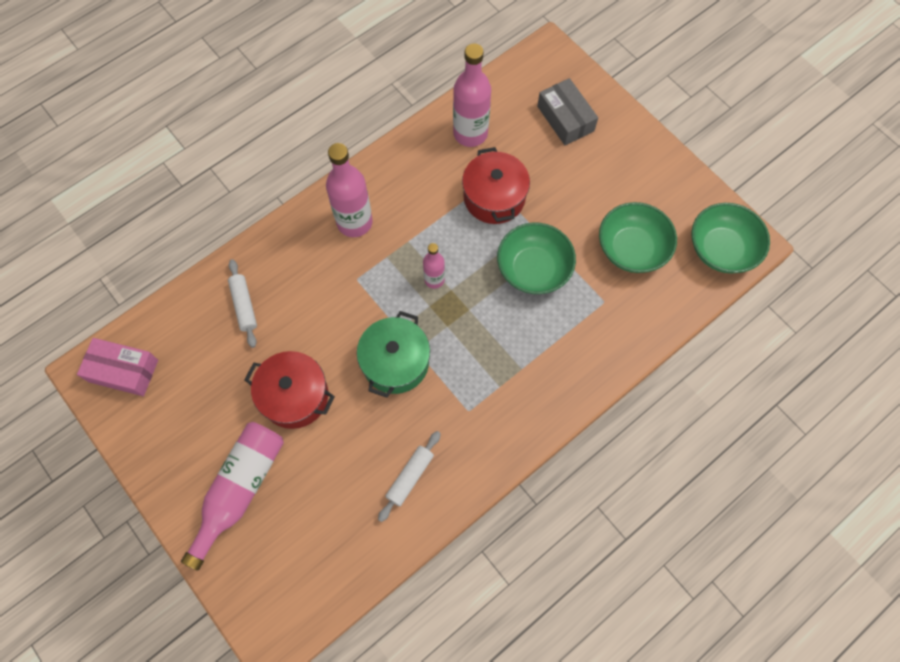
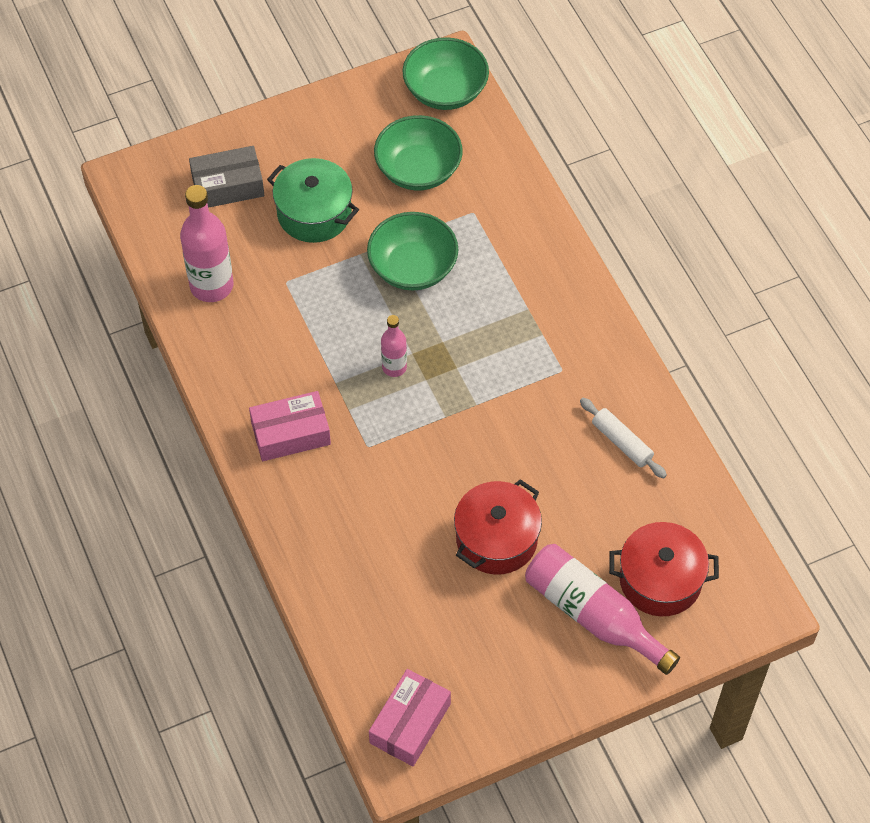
camera: 75 degrees left, 10 degrees down
(244, 305) = (364, 574): white rolling pin -> none
(354, 222) = (291, 433): pink bottle -> pink box
(395, 362) = (485, 428): green pot -> green pot (314, 213)
(494, 197) = (308, 282): red pot -> red pot (660, 580)

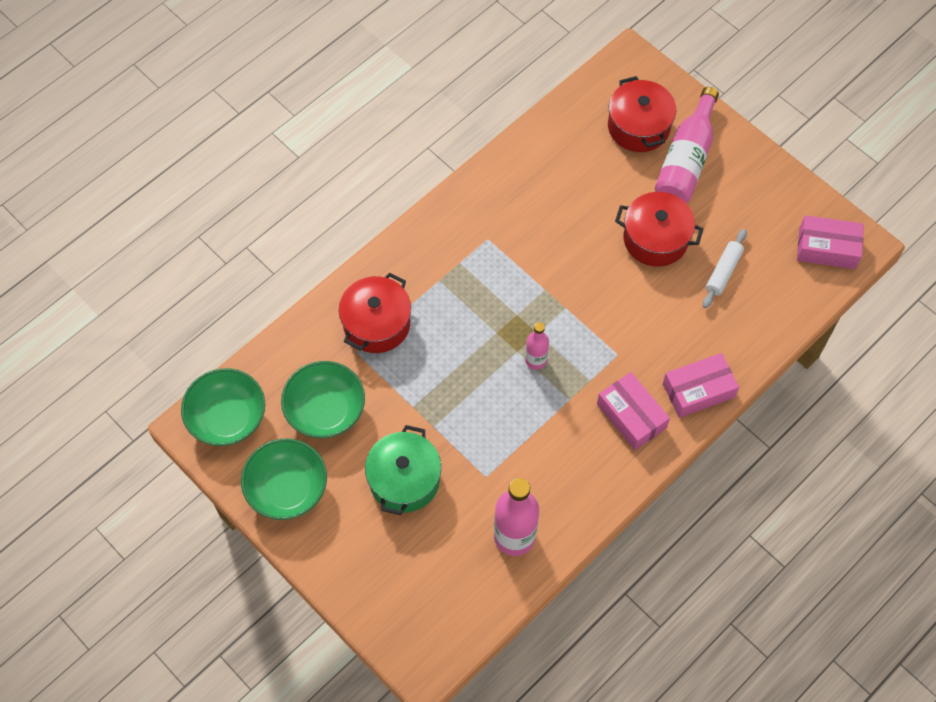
camera: 110 degrees left, 5 degrees up
(228, 185) = (401, 567): grey box -> none
(290, 509) = (698, 390): none -> pink box
(413, 267) = (431, 379): green bowl -> green bowl (287, 489)
(498, 238) = (376, 324): none -> red pot
(621, 442) = (535, 181): white rolling pin -> white rolling pin (723, 272)

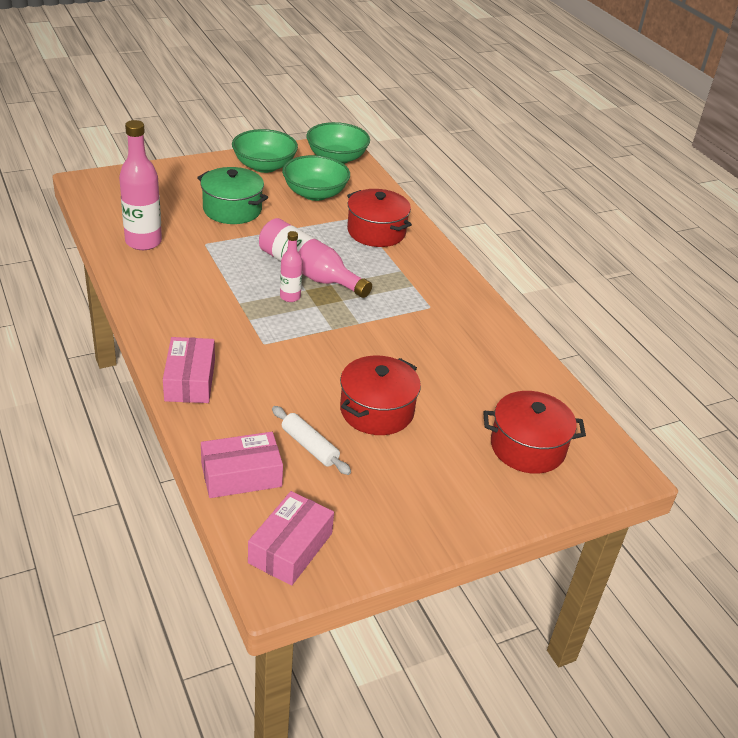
camera: 105 degrees right, 25 degrees down
(631, 416) = (197, 331): pink box -> pink box (241, 475)
(686, 160) = (468, 469): pink bottle -> pink bottle (309, 272)

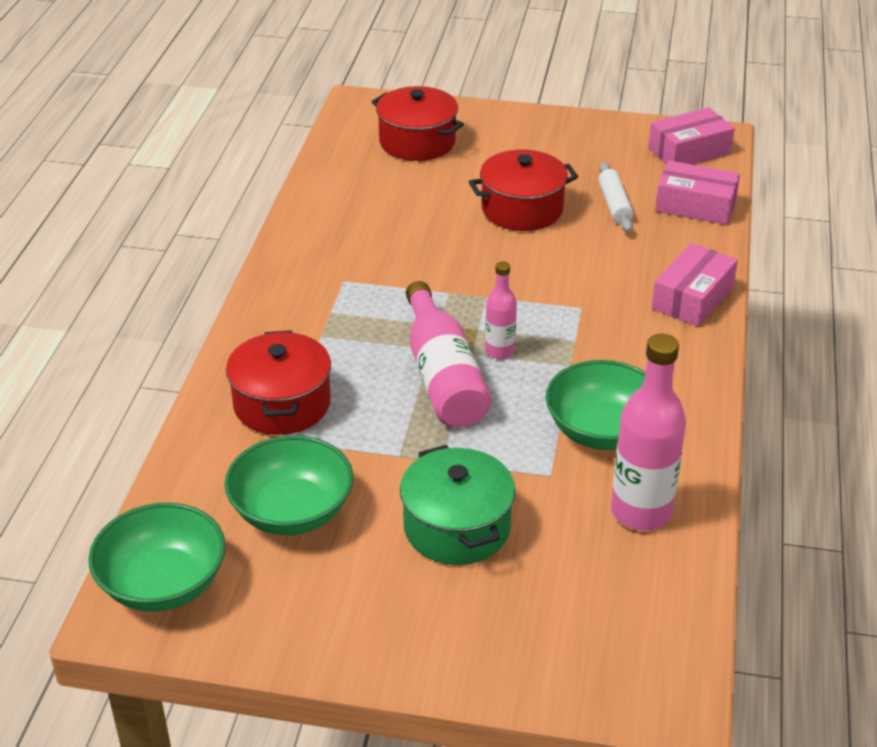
camera: 140 degrees left, 0 degrees up
(264, 166) = (313, 614): green bowl -> green bowl (602, 430)

